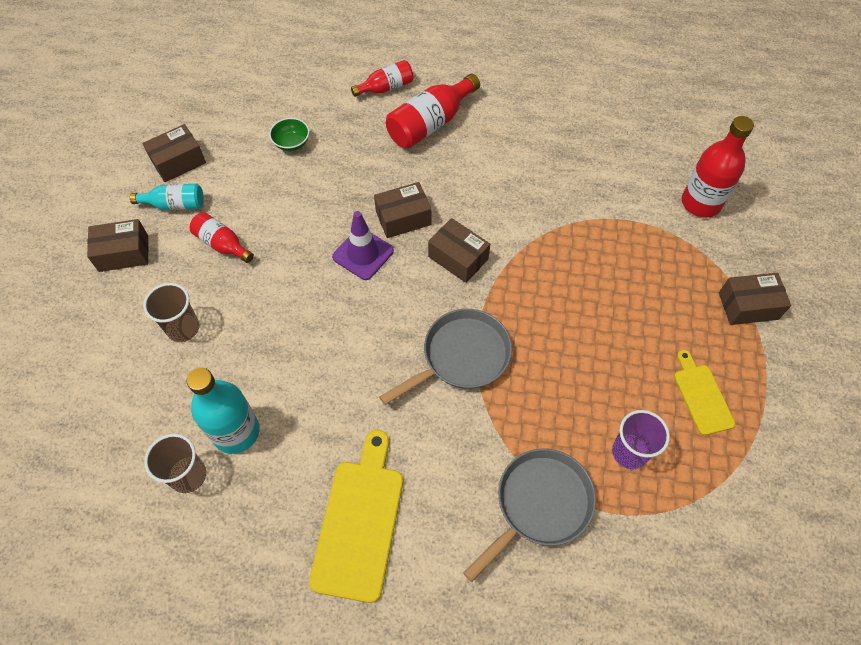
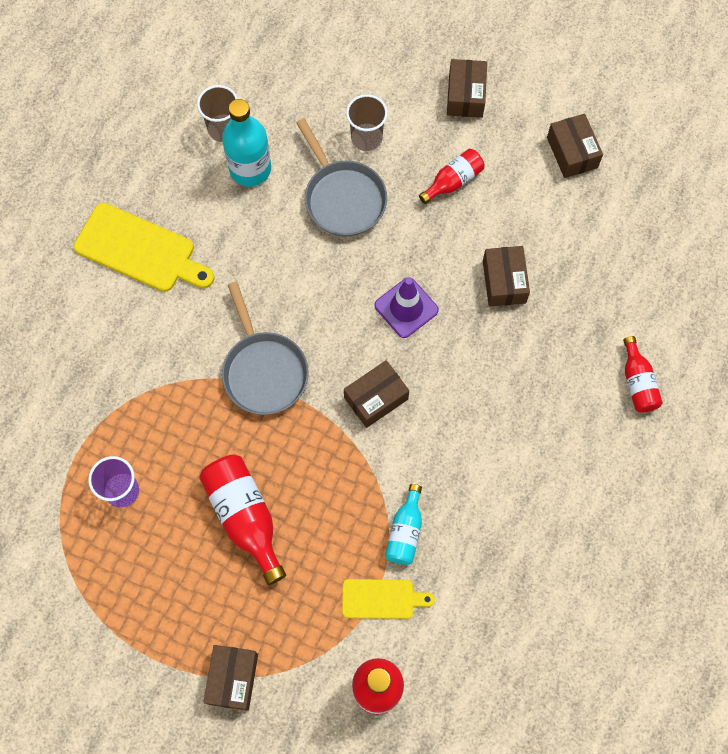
camera: 105 degrees right, 10 degrees up
(175, 204) = (515, 144): turquoise bottle -> turquoise bottle (405, 531)
(291, 143) = (573, 265): green bowl -> none
(403, 218) = (441, 357): brown box -> brown box (504, 282)
(430, 124) = (568, 418): red bottle -> red bottle (245, 517)
(539, 505) = (103, 396): grey pan -> grey pan (342, 197)
(701, 396) = (152, 582): yellow cutting board -> yellow cutting board (382, 598)

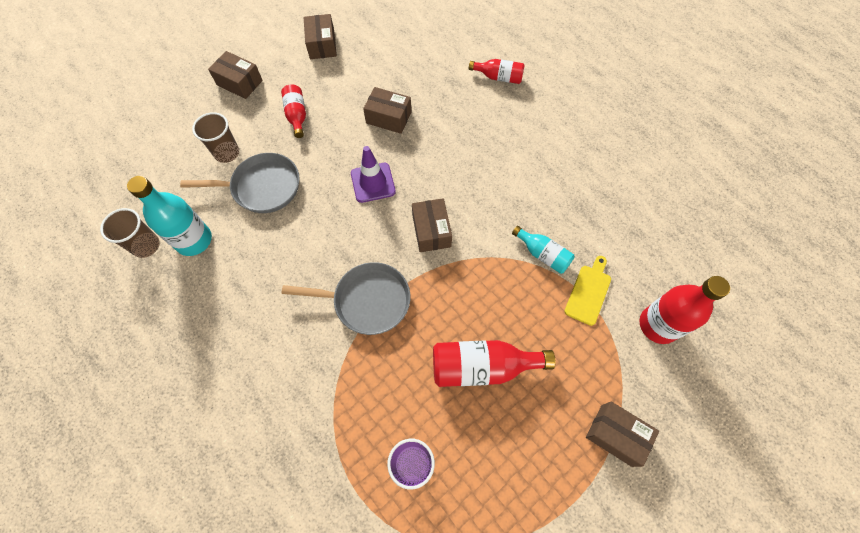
camera: 65 degrees left, 5 degrees down
(140, 250) = (204, 355): yellow cutting board -> none
(572, 152) = (322, 45): brown box -> brown box turned 75 degrees clockwise

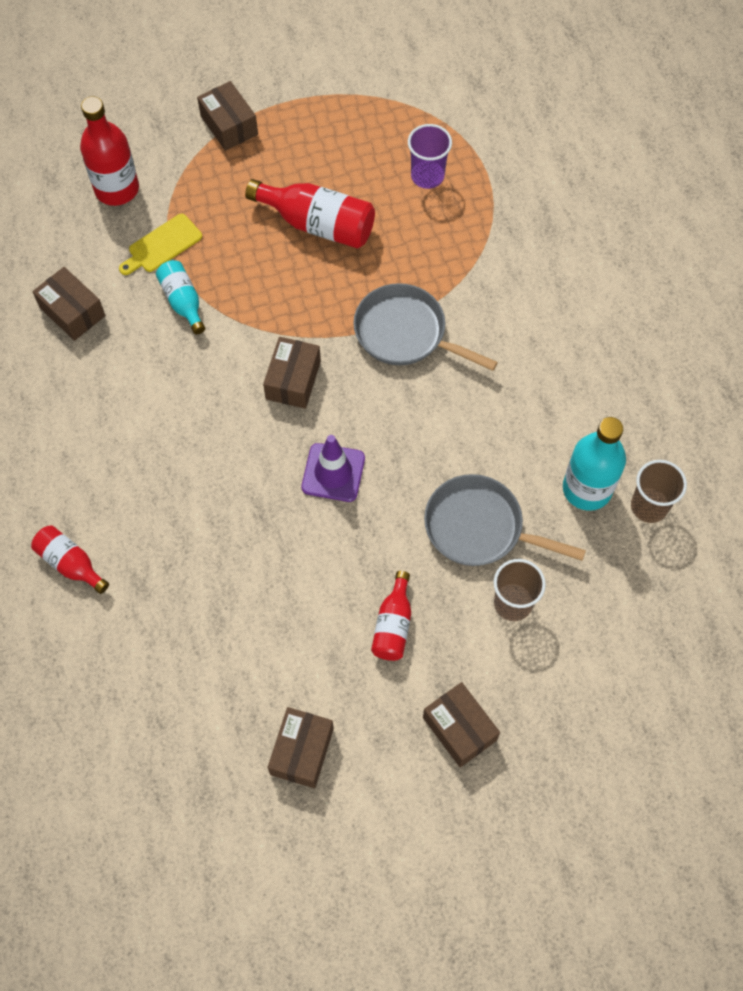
camera: 155 degrees left, 0 degrees up
(388, 117) = (264, 563): brown box -> brown box (72, 312)

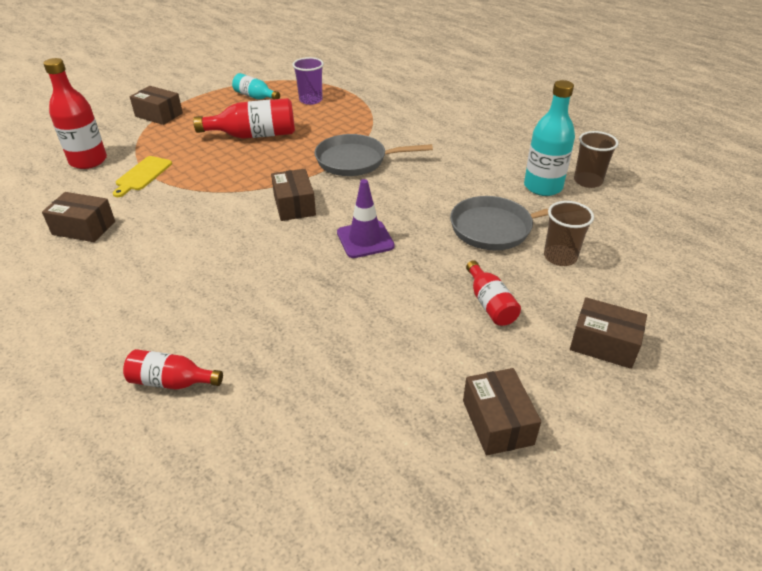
camera: 30 degrees left, 25 degrees down
(183, 301) = (177, 195): turquoise bottle -> turquoise bottle (255, 97)

